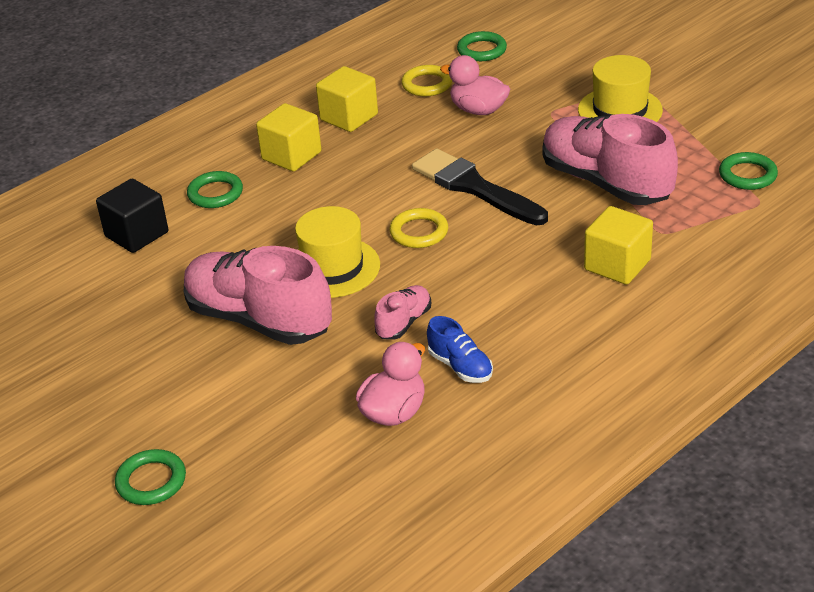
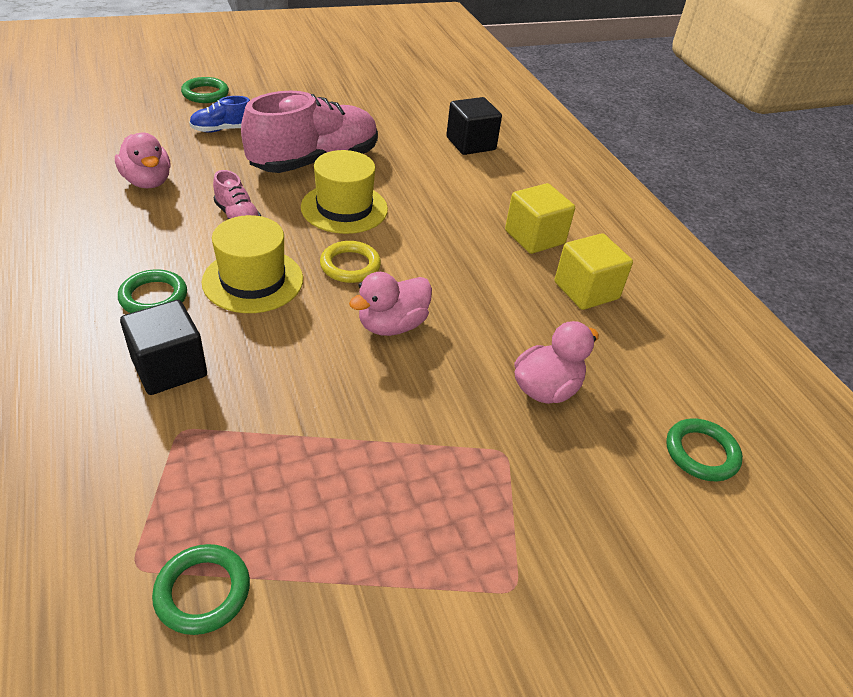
camera: 105 degrees right, 5 degrees up
(215, 193) = (501, 186): green ring -> green ring (153, 297)
(427, 84) = (630, 369): yellow ring -> none
(460, 366) = (155, 224): blue shoe -> blue shoe (222, 130)
(474, 187) = (392, 325): black brush -> pink duck
(605, 183) = (315, 430): pink shoe -> none
(617, 265) = (169, 368): yellow cube -> black cube
(620, 110) = (465, 529): yellow hat -> yellow hat (253, 280)

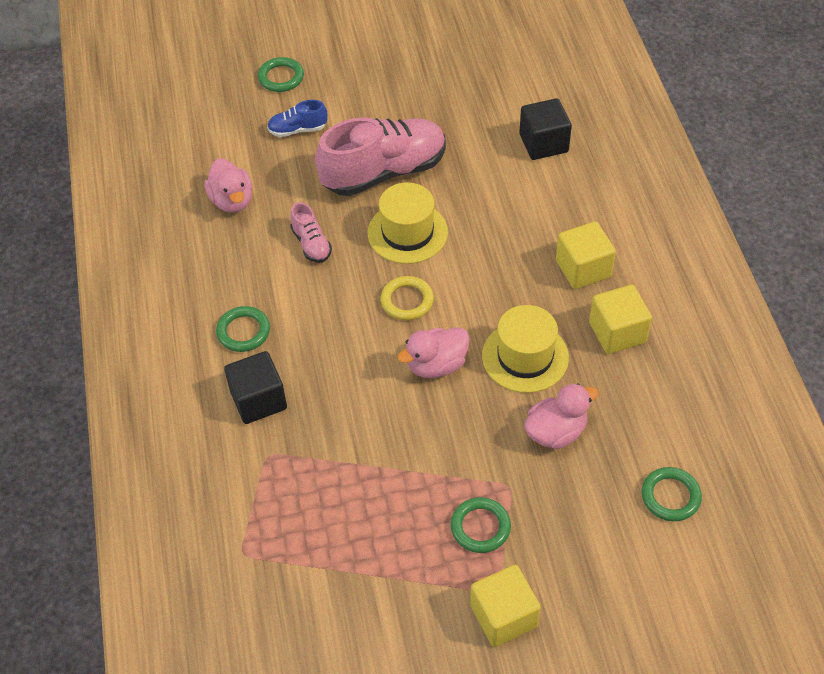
camera: 15 degrees right, 10 degrees up
(202, 591) = (286, 574): green ring -> green ring (480, 527)
(253, 280) = (323, 315): yellow hat -> yellow hat (525, 356)
(533, 627) = (503, 616): none -> yellow cube

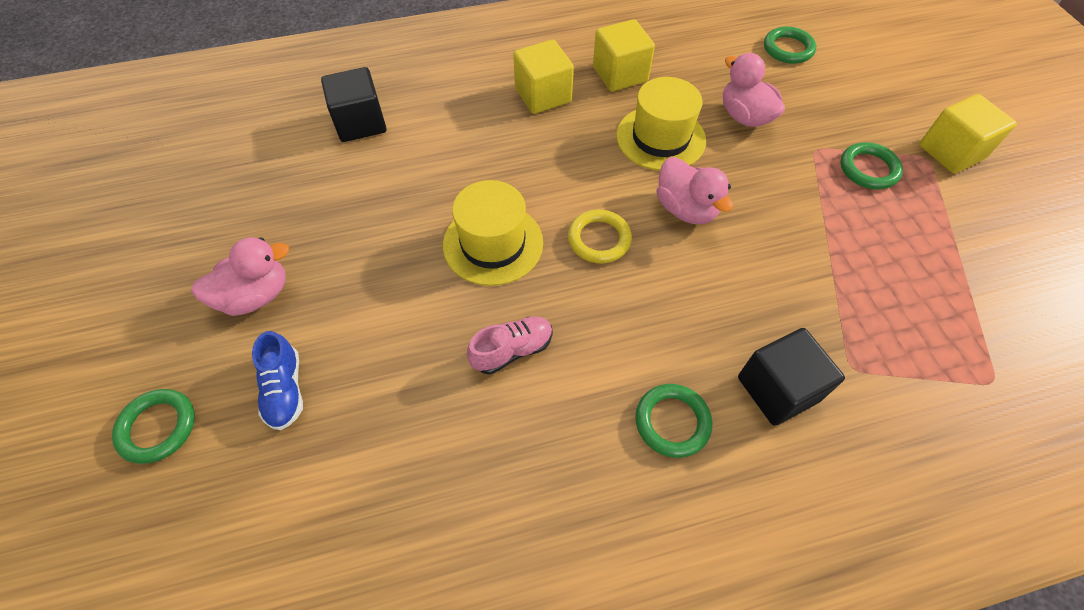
camera: 95 degrees left, 5 degrees up
(232, 201) = (425, 471): pink duck -> pink duck (256, 295)
(384, 172) = (387, 273): pink shoe -> none

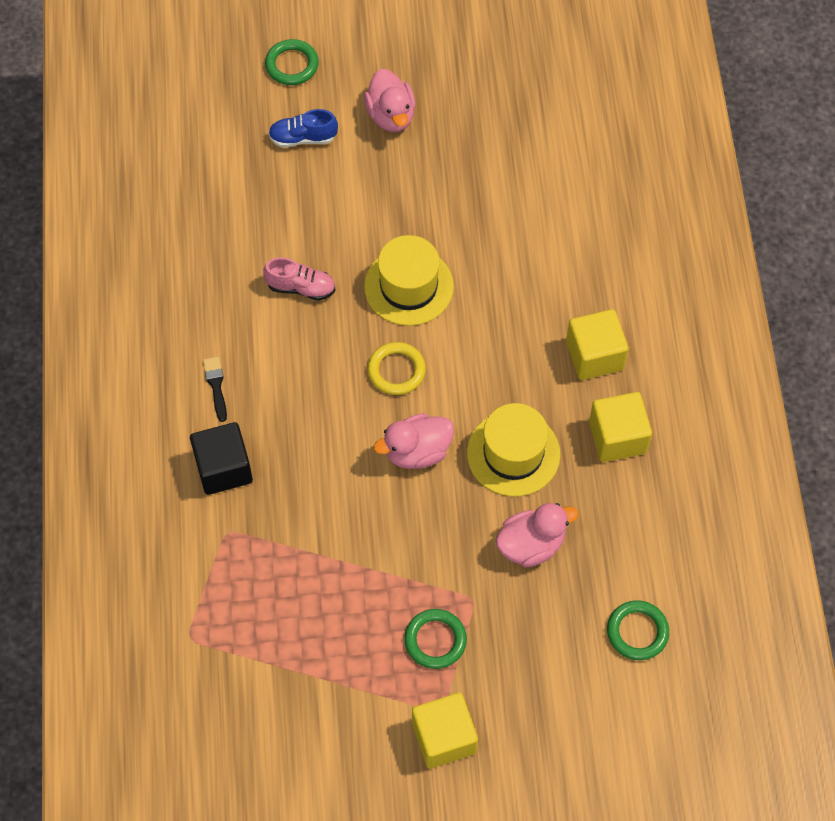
camera: 100 degrees right, 5 degrees up
(360, 123) = (578, 190): black cube -> none
(512, 350) = (301, 287): pink shoe -> pink shoe turned 60 degrees counterclockwise
(672, 422) = (216, 386): green ring -> black brush

